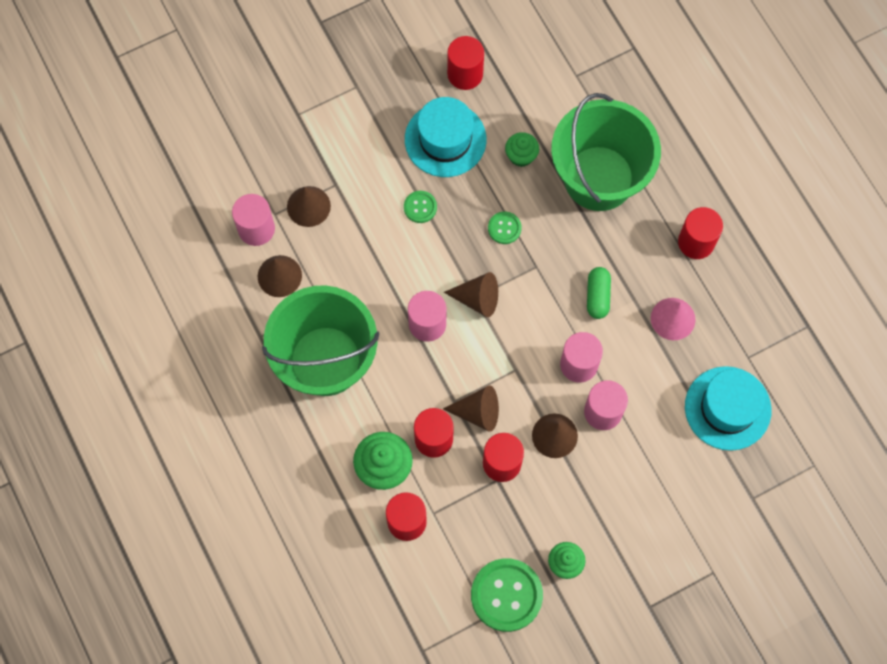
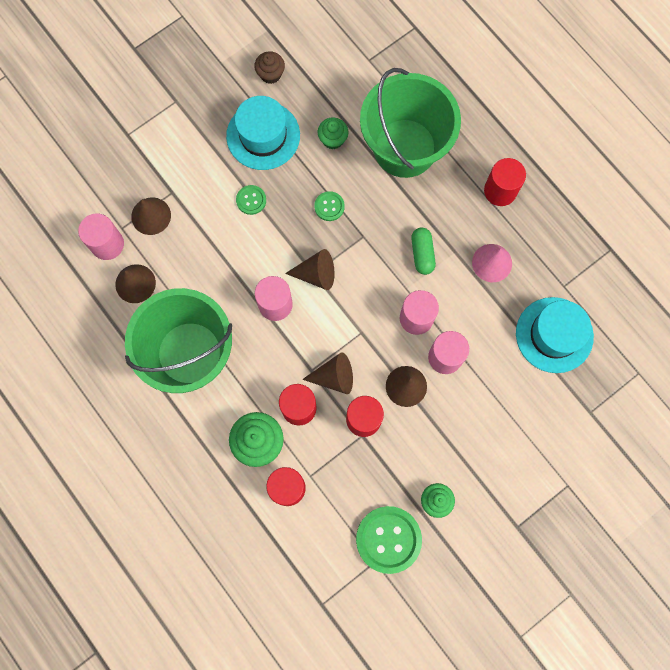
camera: 10 degrees left, 5 degrees up
(465, 74) = (270, 74): red cylinder -> brown cupcake

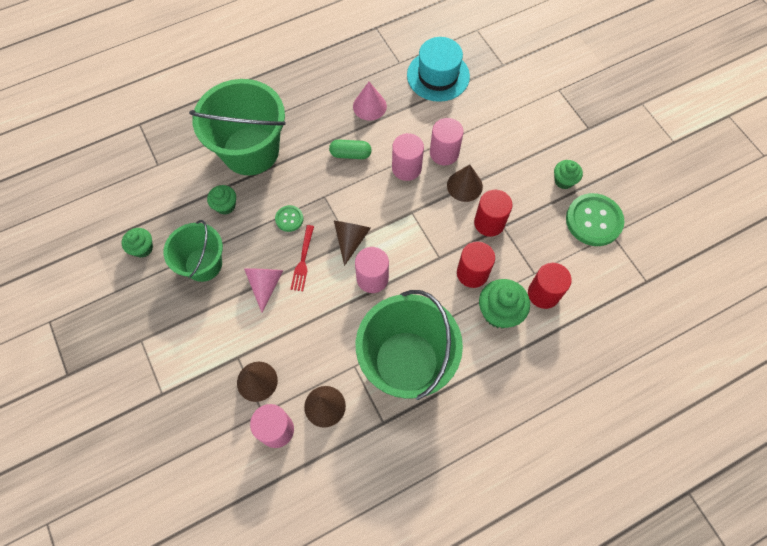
camera: 80 degrees left, 10 degrees down
(251, 200) = (265, 284): green button -> pink cone
(263, 135) = (203, 264): turquoise hat -> green bucket
(270, 74) = (142, 248): brown cupcake -> green cupcake
(284, 231) = (303, 260): none -> red fork
(334, 377) = (448, 240): brown cone -> none
(500, 191) = (309, 89): red cylinder -> none

